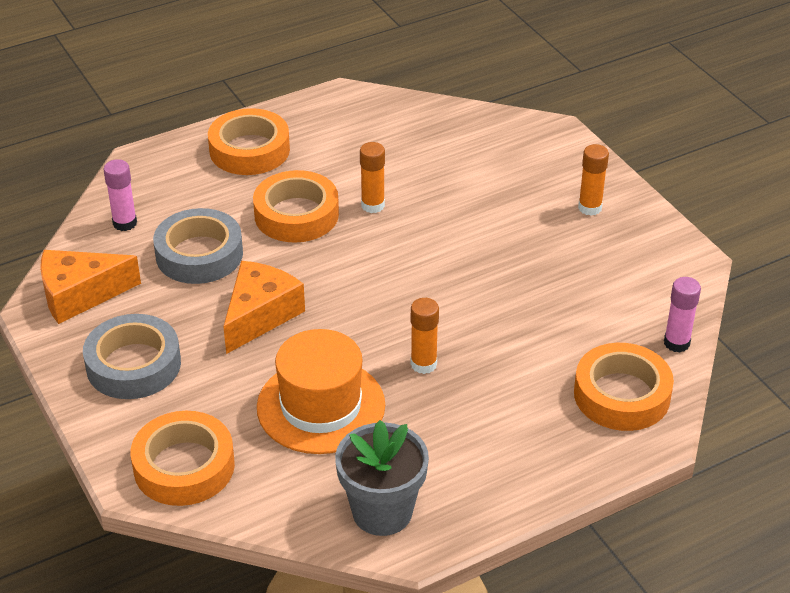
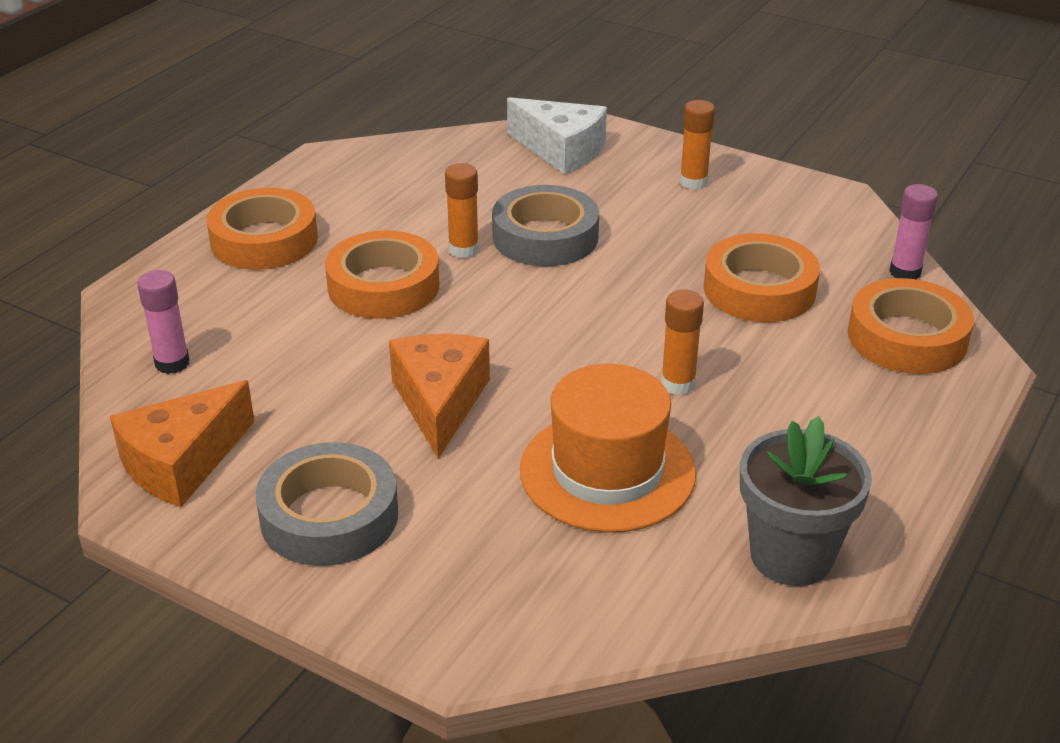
camera: 30 degrees left, 5 degrees down
(184, 466) = (506, 607): orange tape -> orange tape (759, 289)
(199, 254) = (302, 365): grey tape -> grey tape (545, 237)
(516, 145) = (561, 150): none -> white cheese

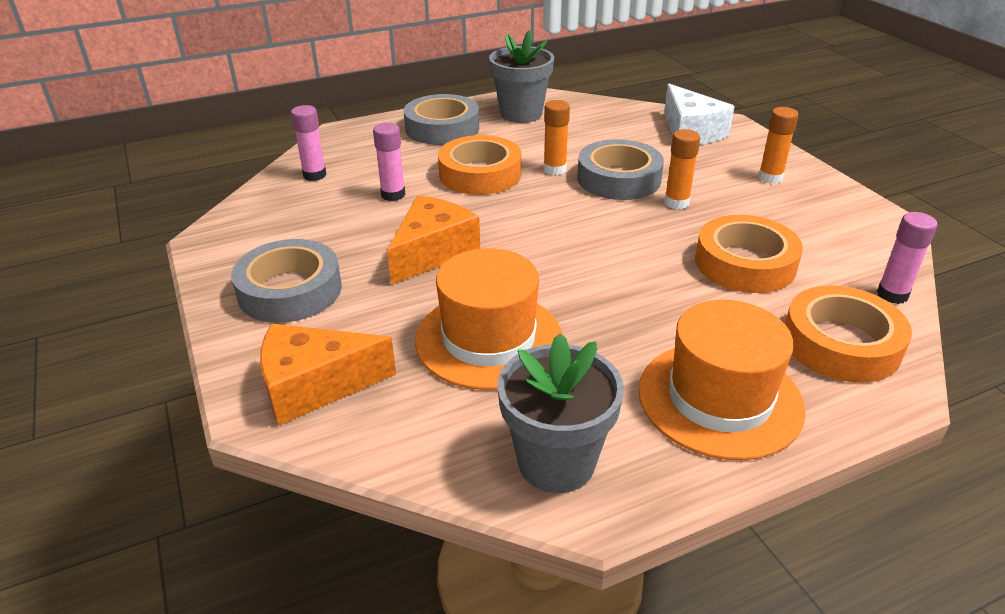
camera: 35 degrees right, 0 degrees up
(182, 463) = (253, 228): orange cheese -> orange cheese (314, 386)
(264, 240) = (442, 128): orange tape -> grey tape
(309, 351) = (393, 195): none -> pink glue stick
(342, 188) = (521, 114): none -> grey flower pot
(678, 384) = (606, 303): orange glue stick -> orange glue stick (676, 203)
(862, 433) = (719, 399): none -> orange hat

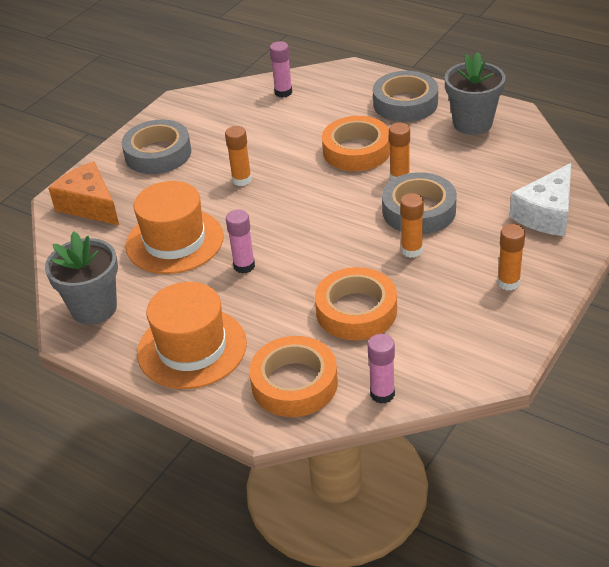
camera: 60 degrees right, 5 degrees up
(393, 195) = (291, 132): pink glue stick -> pink glue stick (244, 266)
(433, 252) = (242, 180): orange cheese -> orange glue stick

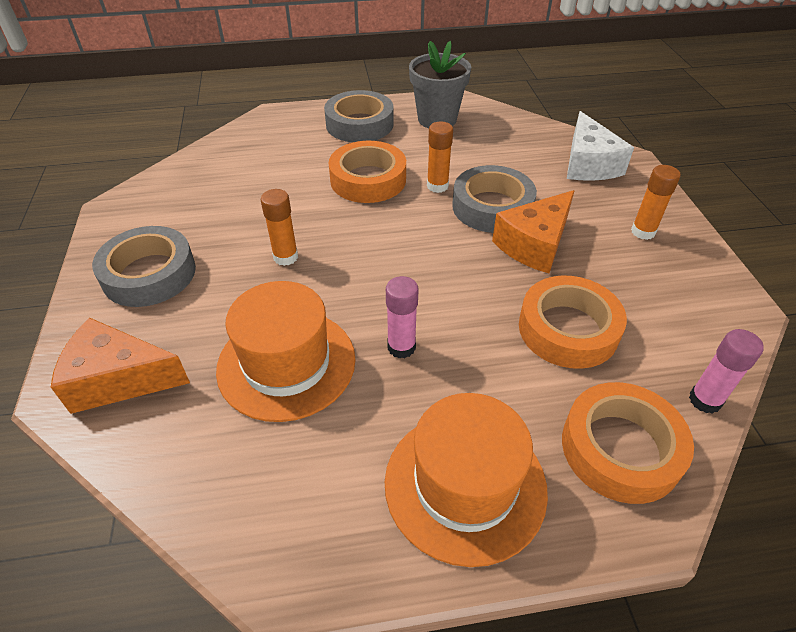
camera: 45 degrees left, 5 degrees up
(94, 308) = (277, 517): grey flower pot -> none
(283, 92) = (228, 157): pink glue stick -> none
(411, 250) = (534, 244): orange glue stick -> orange cheese

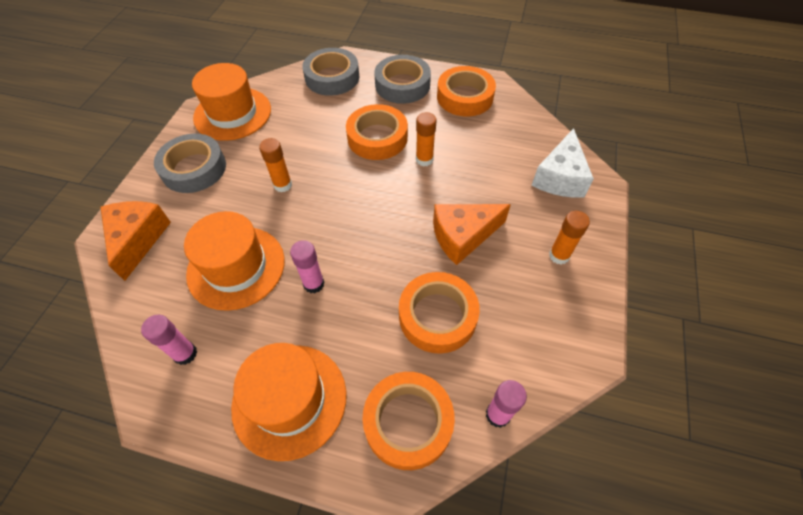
camera: 25 degrees right, 10 degrees up
(119, 379) = (138, 239): orange cheese -> orange cheese turned 60 degrees clockwise
(164, 201) = (232, 113): none -> orange hat
(285, 489) = (185, 354): none -> pink glue stick
(437, 119) = (465, 97): grey flower pot -> orange tape
(492, 207) = (453, 192): grey tape -> grey tape (332, 77)

